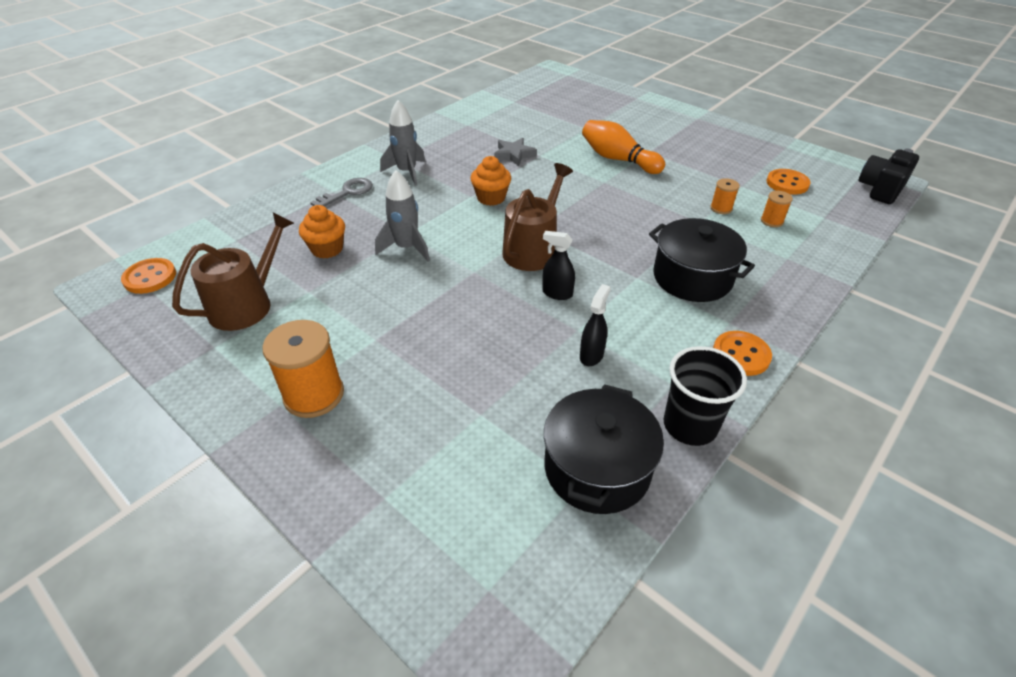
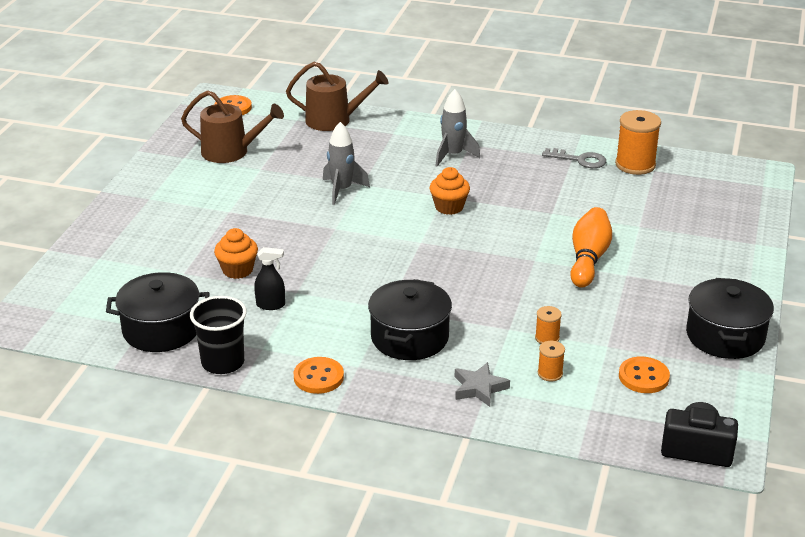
camera: 65 degrees right, 10 degrees down
(314, 395) = (164, 207): orange spool -> orange spool (635, 165)
(327, 249) = (314, 158): orange cupcake -> orange cupcake (237, 270)
(347, 193) = (396, 140): grey key -> grey key (579, 160)
(514, 155) = (537, 199): grey star -> grey star (479, 388)
(533, 249) = (387, 247): brown watering can -> brown watering can (334, 120)
(557, 293) = (335, 273): black spray bottle -> none
(745, 140) = (725, 336): none -> black pot

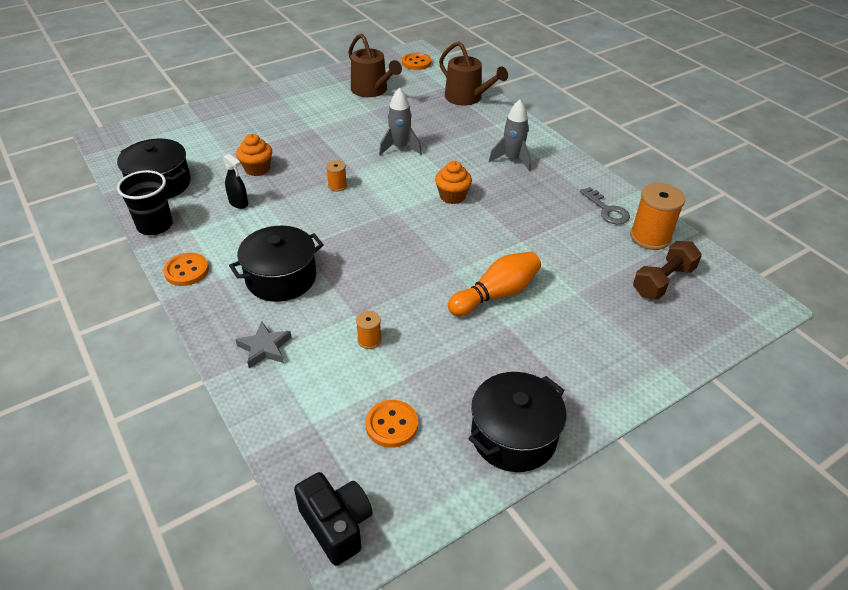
camera: 40 degrees right, 10 degrees up
(550, 373) = (328, 371): orange spool -> orange spool (337, 186)
(683, 191) = (663, 281): none -> brown dumbbell

